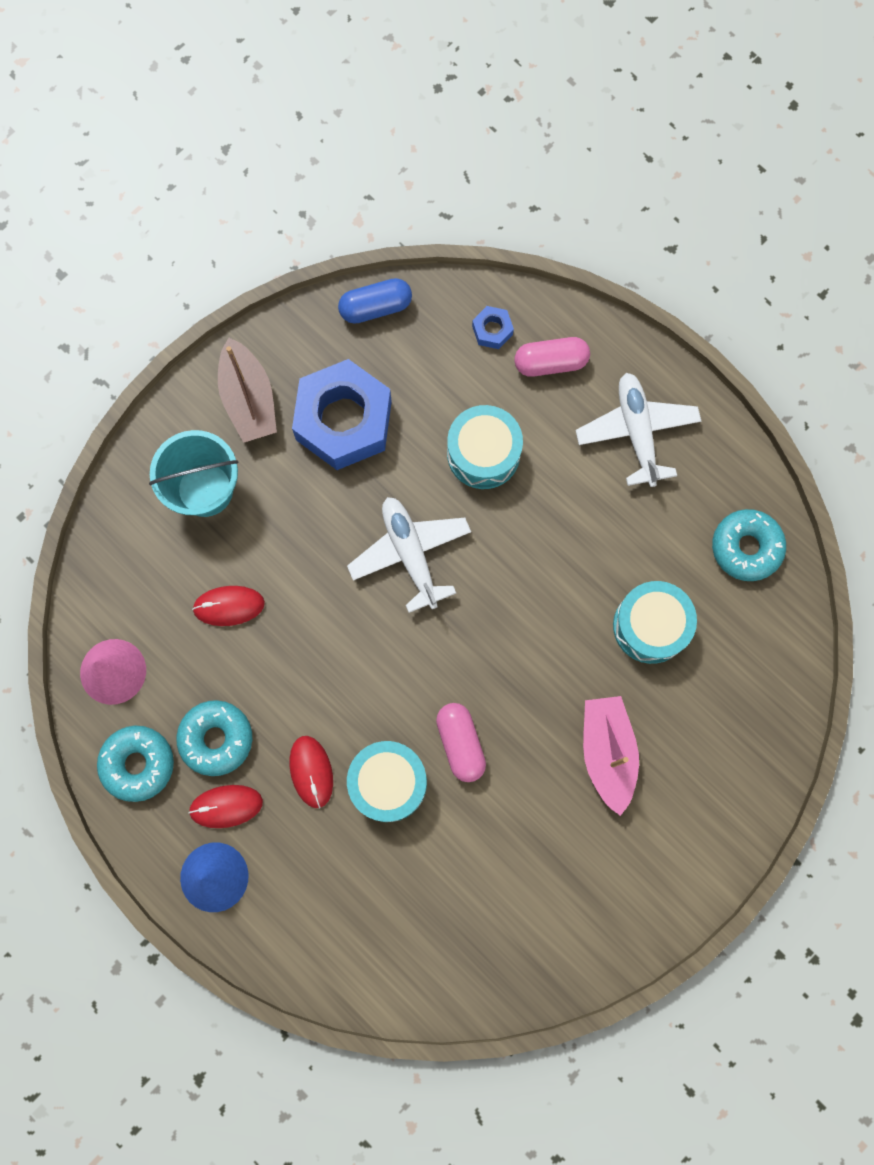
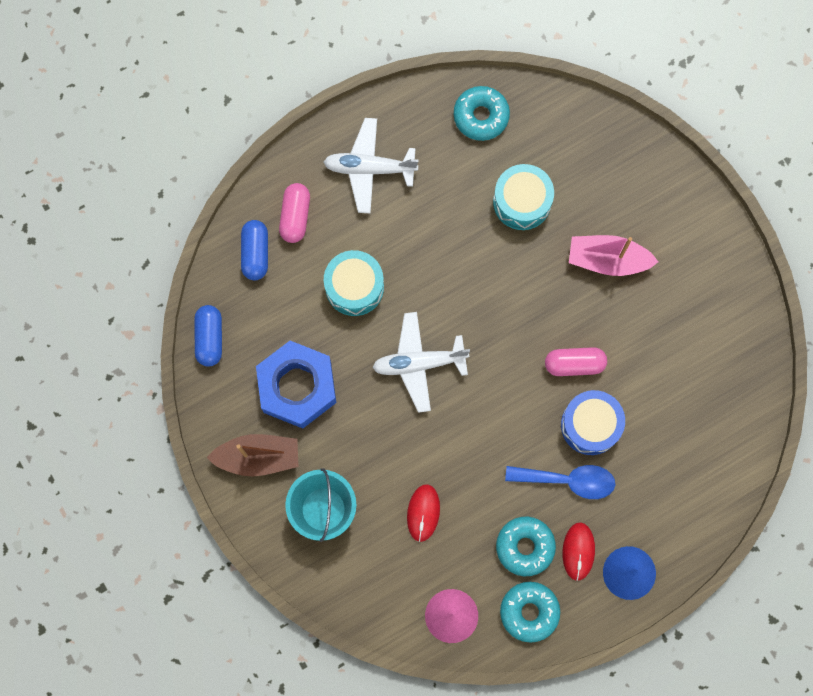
camera: 75 degrees left, 0 degrees up
(311, 771) = (568, 480): red mouse -> blue spoon
(388, 782) = (590, 425): turquoise drum -> blue drum
(492, 330) = (255, 253): blue nut -> blue capsule

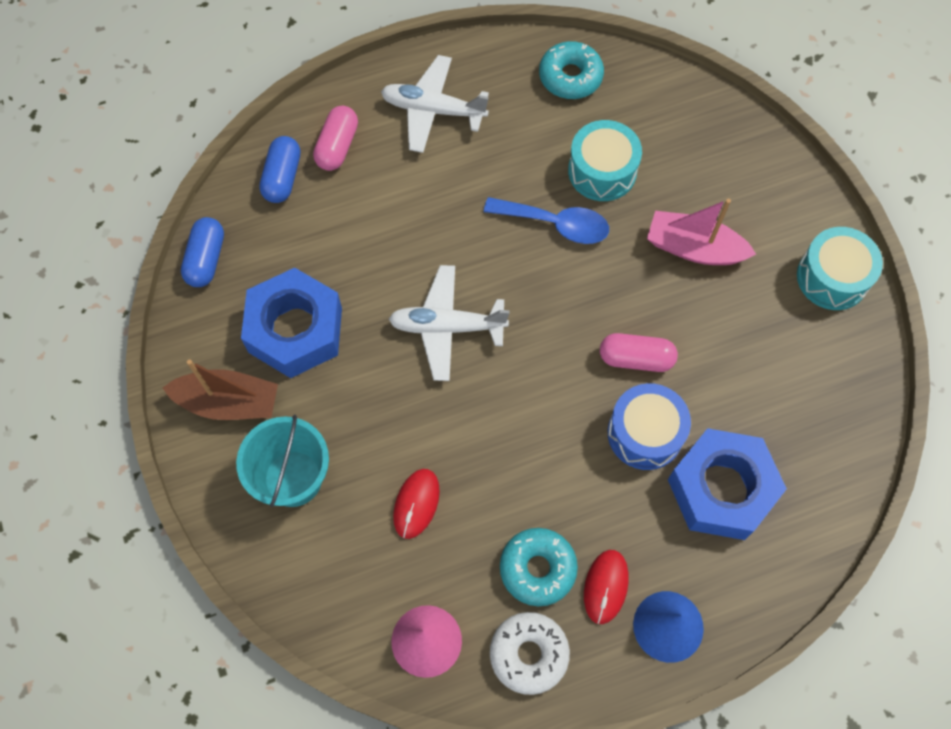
camera: 10 degrees right, 10 degrees down
(354, 287) = (388, 231): turquoise drum -> turquoise drum (832, 277)
(529, 612) = (529, 654): turquoise donut -> white donut
(568, 480) = (606, 495): blue spoon -> blue spoon (555, 224)
(655, 459) = (721, 489): none -> blue nut

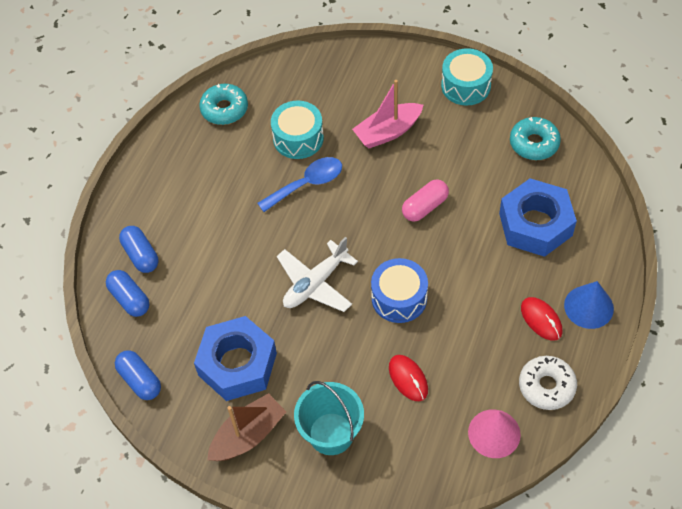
camera: 45 degrees left, 10 degrees down
(337, 146) = (141, 255): pink capsule -> blue capsule
(433, 110) = (171, 190): white plane -> none
(537, 569) = (501, 345): turquoise donut -> turquoise donut (534, 143)
(645, 433) = (471, 235): blue drum -> blue drum (399, 298)

